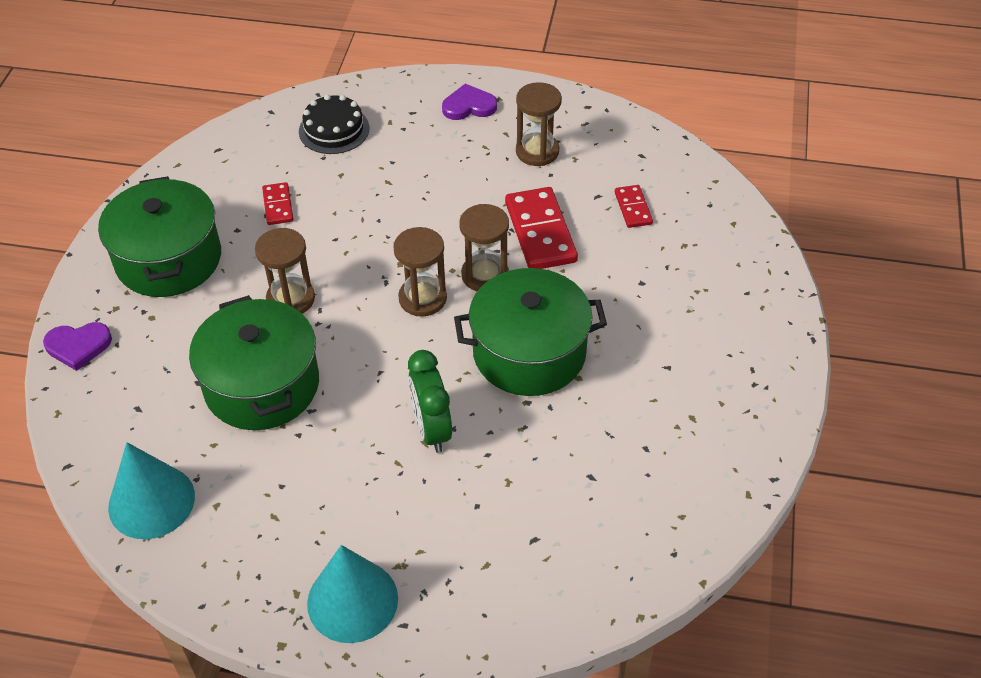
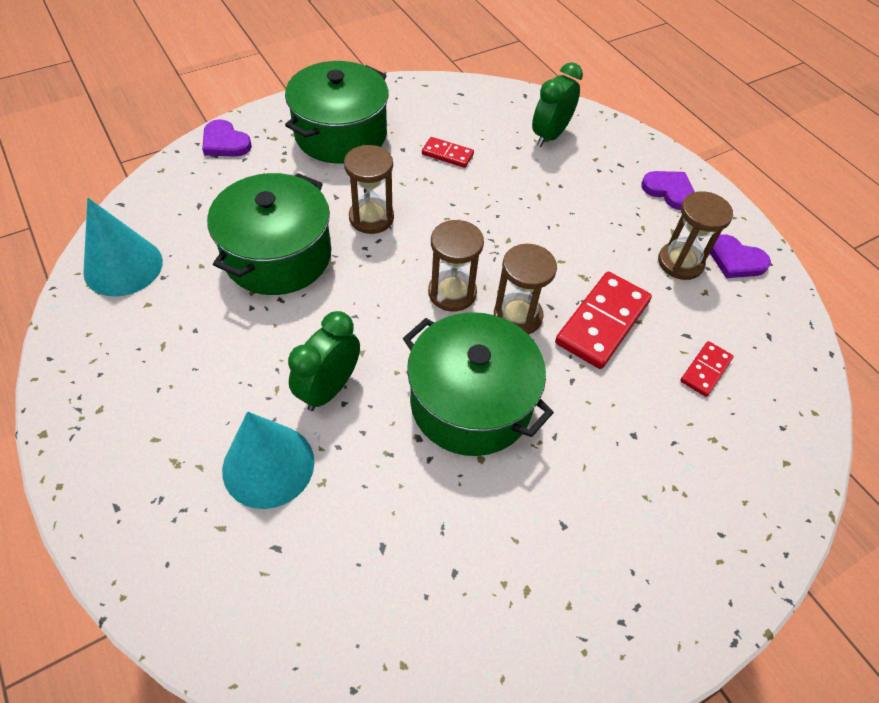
camera: 45 degrees right, 5 degrees up
(278, 205) = (447, 154): red domino -> red domino turned 75 degrees clockwise
(334, 130) = (549, 135): black cake -> green clock
(352, 600) = (116, 452): turquoise cone -> turquoise cone (268, 465)
(567, 121) = (736, 260): none -> purple heart

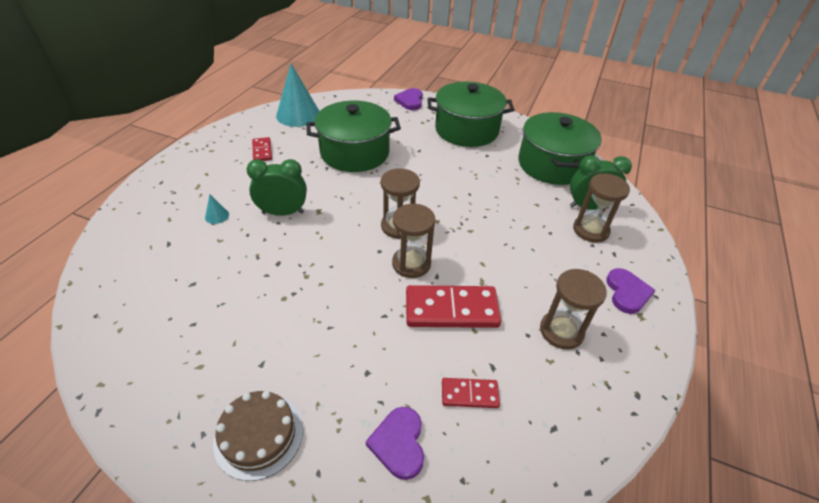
camera: 55 degrees right, 10 degrees down
(268, 465) = (217, 216): turquoise cone -> turquoise cone, size x0.41
(371, 218) = (419, 169): brown hourglass -> brown hourglass (590, 230)
(447, 154) = (507, 173): red domino -> red domino (262, 151)
(471, 402) = (322, 274): green pot -> green pot (552, 164)
(653, 567) = (259, 435): none -> brown cake
(736, 260) = (610, 368): purple heart -> purple heart (399, 443)

